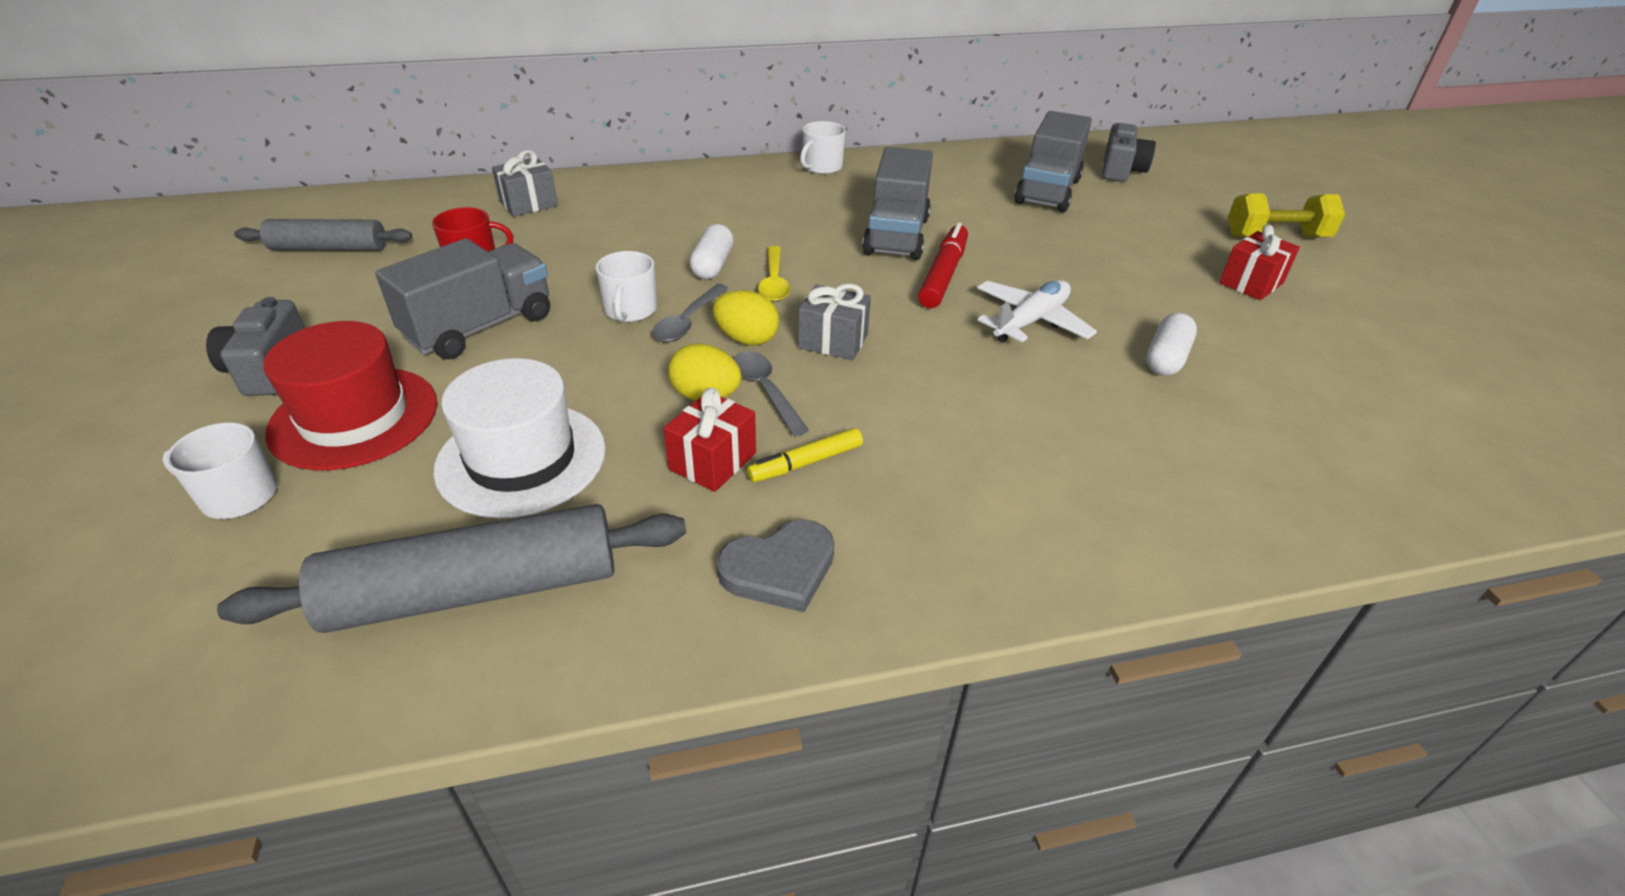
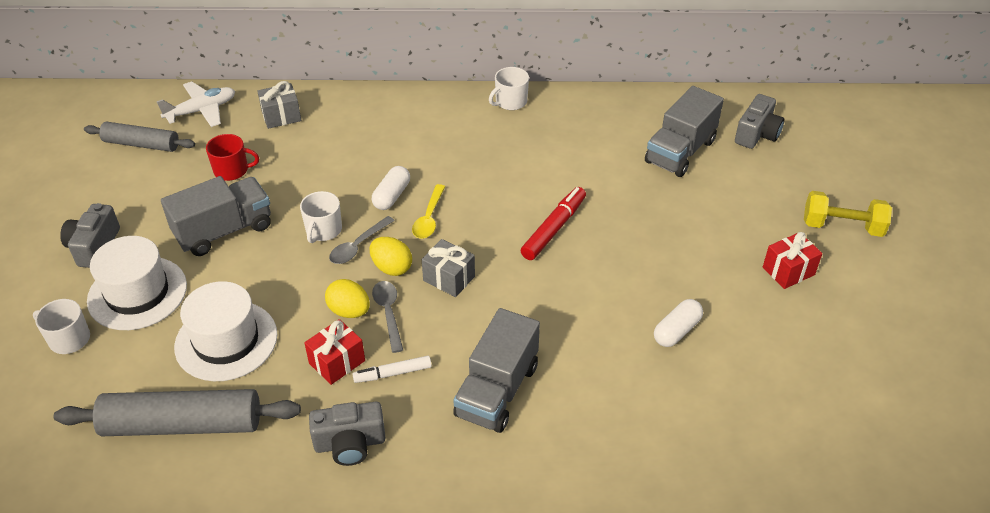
camera: 15 degrees right, 5 degrees up
(354, 417) = (137, 293): red hat -> white hat
(779, 569) = (350, 443): grey heart -> grey camera
(805, 463) = (392, 373): yellow marker -> white marker
(896, 236) = (537, 184): grey truck -> grey truck (497, 391)
(1030, 321) = (596, 282): white plane -> white plane (201, 111)

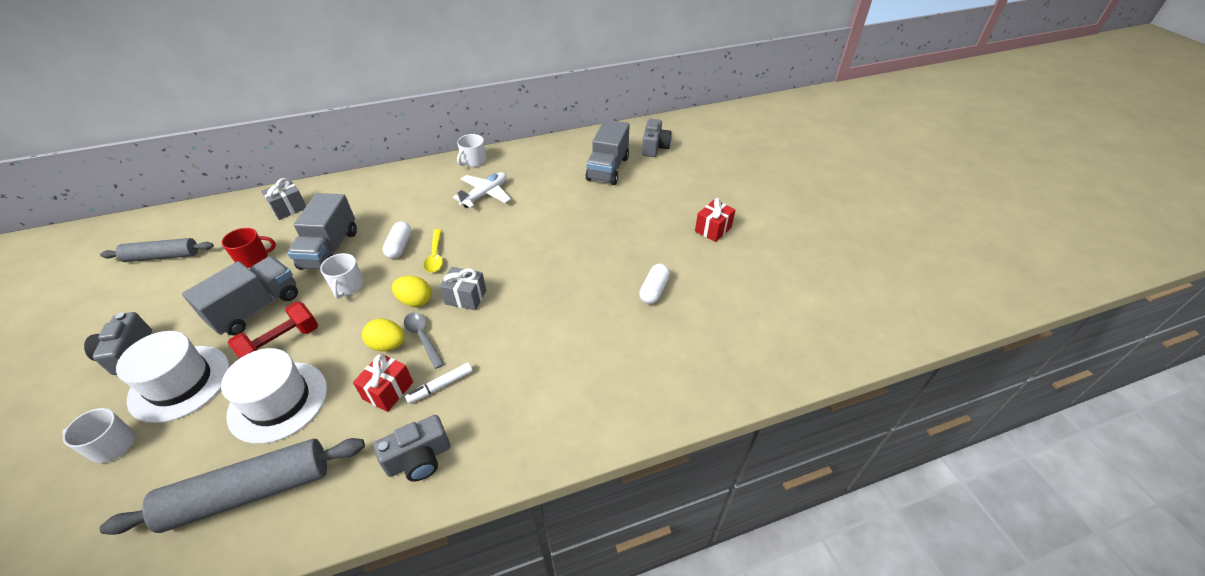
camera: 20 degrees left, 0 degrees up
(201, 111) = (215, 219): white plane -> white plane (485, 194)
(241, 279) = (281, 344): none -> red dumbbell
(358, 246) = (381, 291): grey spoon -> none
(497, 391) = (533, 374): grey truck -> grey truck (330, 249)
(554, 229) = (536, 240): red marker -> none
(842, 227) = (734, 192): yellow dumbbell -> none

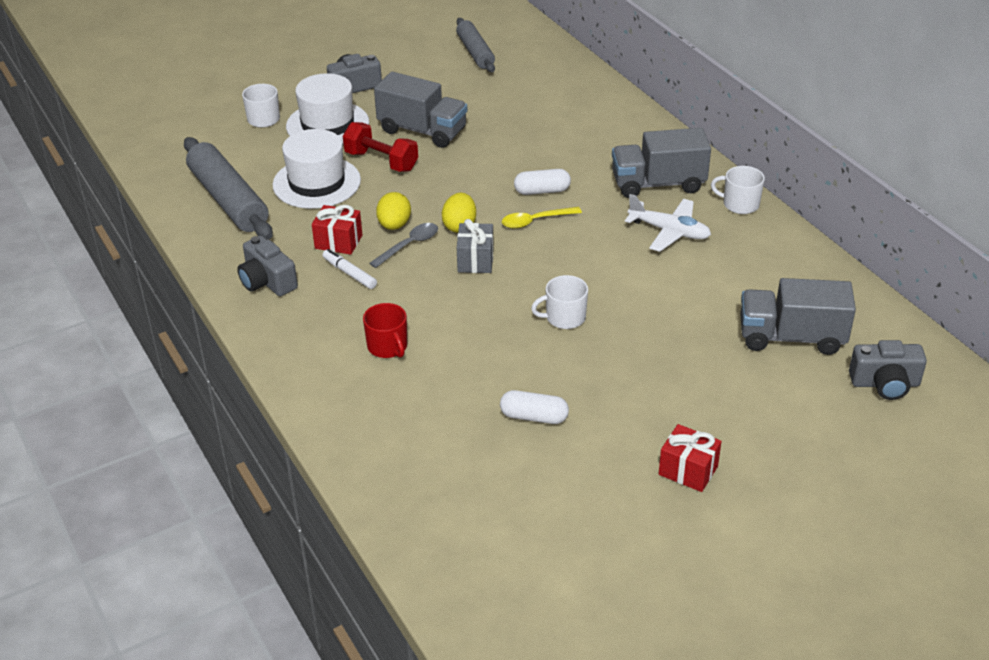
camera: 80 degrees right, 5 degrees down
(253, 258) = (490, 103): red mug -> red mug (388, 346)
(289, 208) = (577, 96): grey gift -> none
(330, 249) = (520, 145): grey truck -> grey truck (658, 184)
(347, 286) = (468, 175): white mug -> white mug (564, 317)

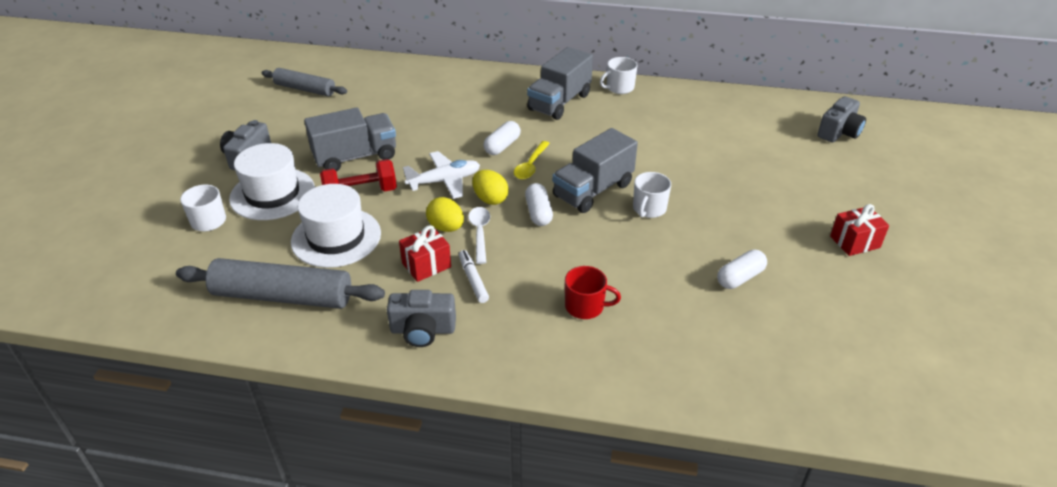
camera: 50 degrees left, 0 degrees up
(349, 273) = (473, 280): white marker -> white marker turned 75 degrees clockwise
(409, 245) = (480, 233): grey spoon -> white spoon
(475, 260) = (538, 213): grey gift -> white capsule
(669, 231) = (612, 124): white plane -> white plane (444, 181)
(791, 337) = (765, 138): grey truck -> grey truck (593, 190)

